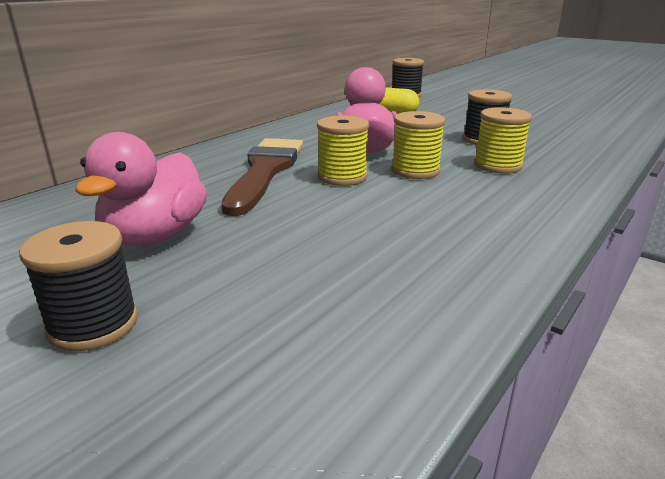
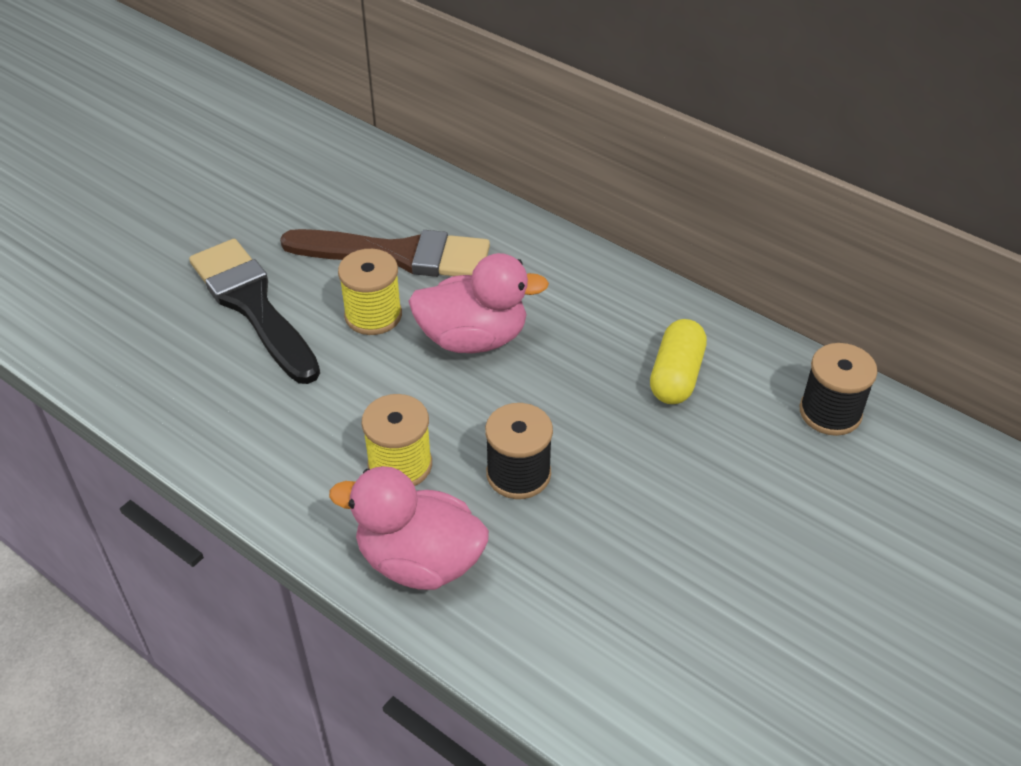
camera: 90 degrees right, 20 degrees up
(93, 324) = (132, 205): black spool -> none
(155, 236) = (250, 206): pink duck -> pink duck (419, 561)
(330, 223) = (253, 306): none -> black brush
(415, 171) = (387, 379): yellow spool -> none

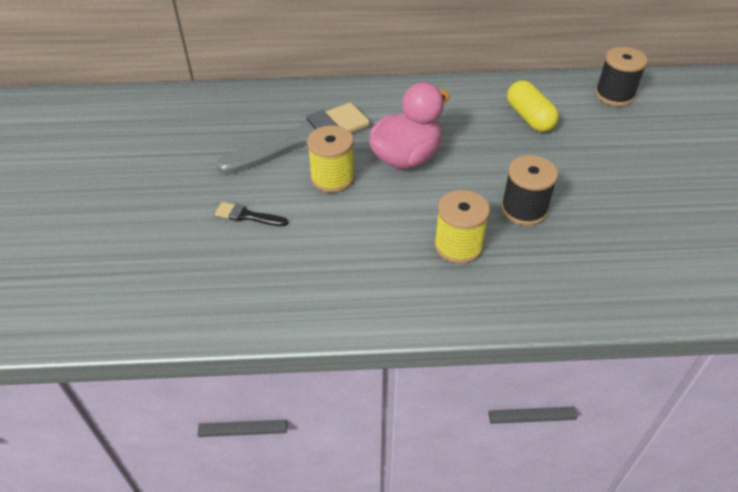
camera: 40 degrees left, 0 degrees up
(253, 306) = (247, 216): black brush -> black brush, size x0.42
(398, 255) = (303, 139): brown brush -> grey brush
(419, 561) = (538, 287): pink duck -> none

